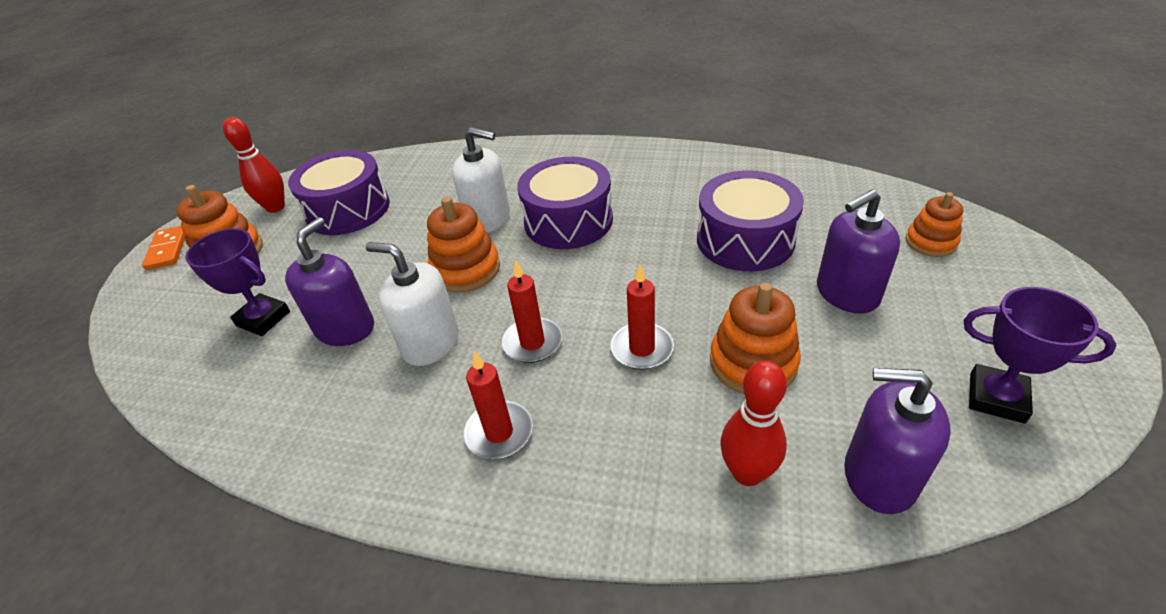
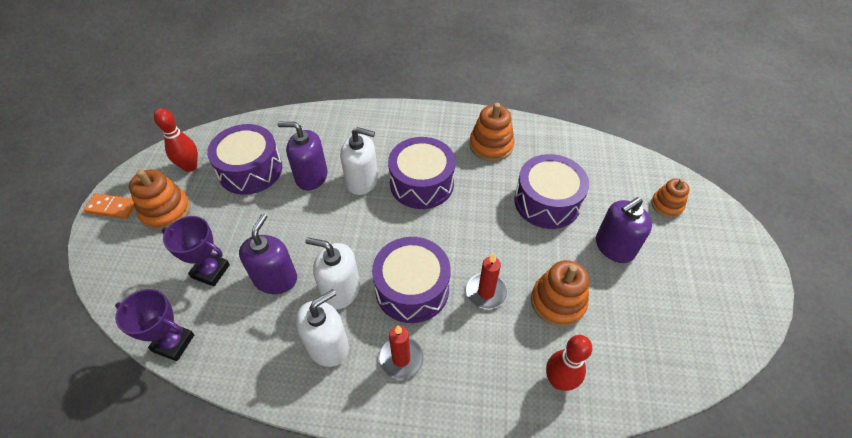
camera: 10 degrees left, 10 degrees up
(167, 250) = (112, 207): orange domino -> orange domino turned 60 degrees counterclockwise
(395, 412) = (328, 346): none -> white soap dispenser
(466, 270) = (354, 227): orange stacking toy -> orange stacking toy (491, 145)
(532, 343) = (412, 289): red candle -> purple drum
(879, 476) = (634, 380): purple soap dispenser -> purple soap dispenser (311, 176)
(996, 398) = (701, 324): purple trophy -> purple trophy (173, 343)

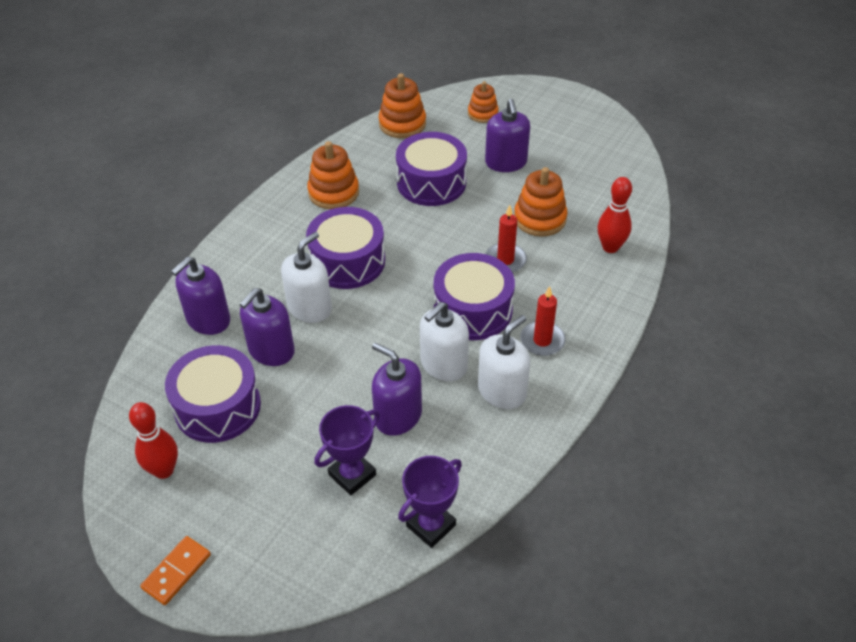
camera: 65 degrees left, 5 degrees down
(166, 211) = (226, 508): orange stacking toy -> orange stacking toy (402, 124)
(325, 132) = (208, 320): none -> purple soap dispenser
(328, 346) = (502, 391): white soap dispenser -> white soap dispenser turned 60 degrees clockwise

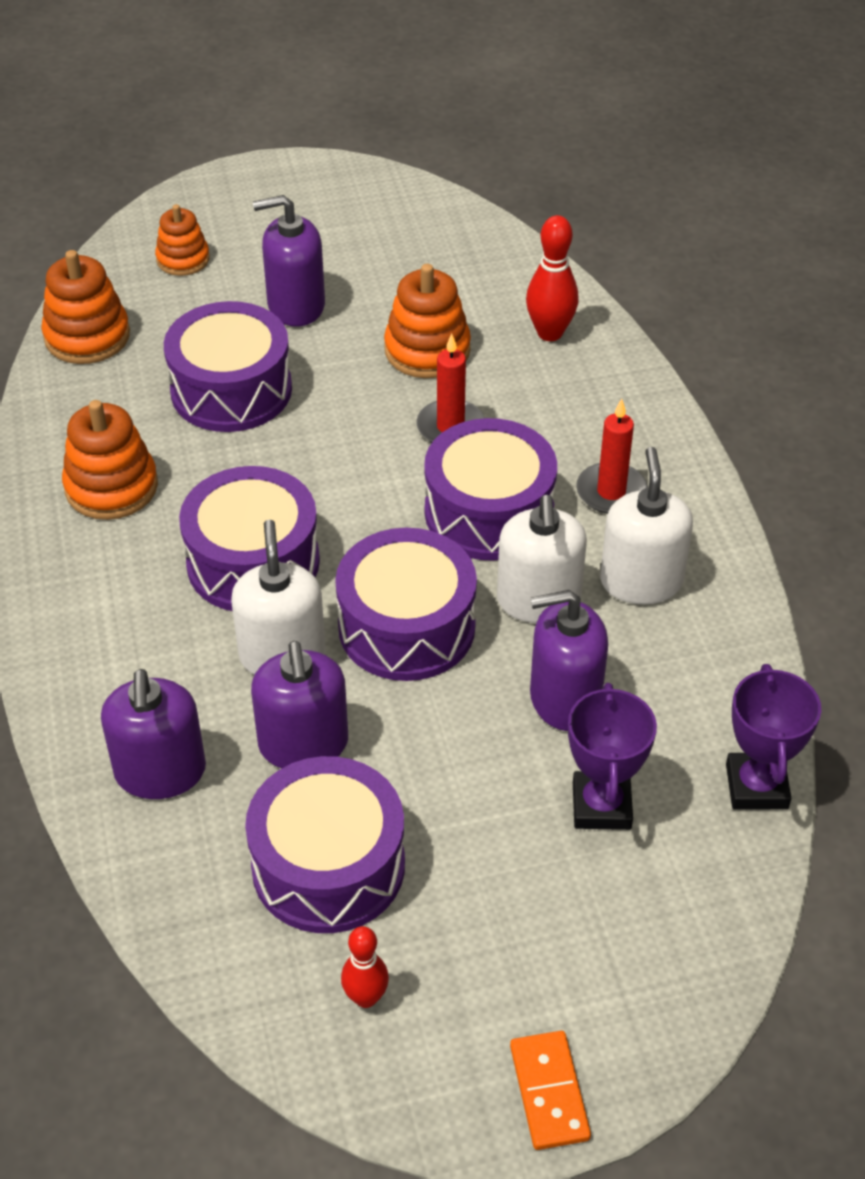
camera: 45 degrees left, 0 degrees up
(164, 470) = (366, 997): red bowling pin -> red bowling pin, size x0.66
(373, 333) = (406, 627): none -> purple drum
(506, 162) = (296, 305): purple soap dispenser -> purple soap dispenser turned 135 degrees clockwise

